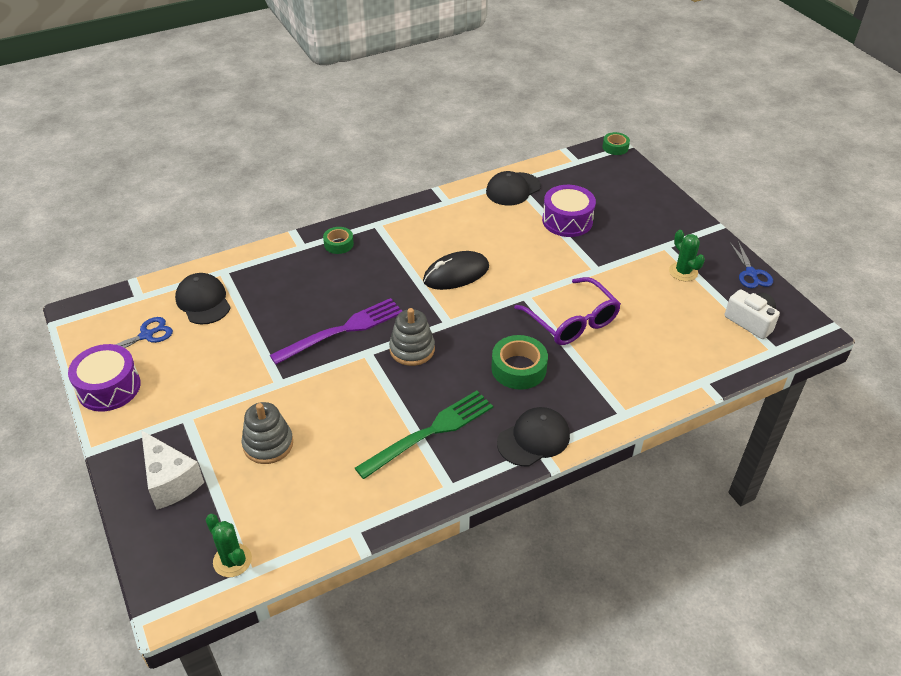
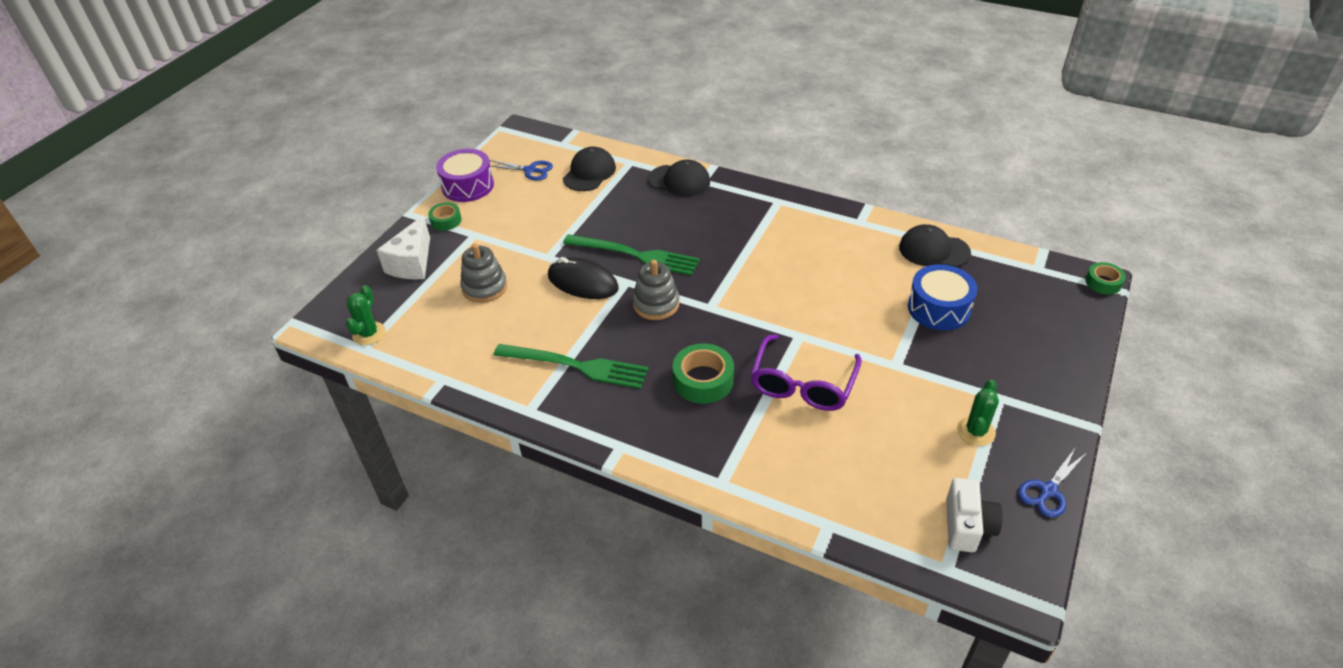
camera: 55 degrees right, 0 degrees up
(338, 244) = (728, 196): green tape -> green tape (446, 220)
(343, 330) = (635, 255): purple fork -> green fork
(456, 274) = (774, 279): black mouse -> black mouse (583, 282)
(533, 439) = (629, 434): black cap -> black cap (679, 181)
(567, 221) = (939, 308): purple drum -> blue drum

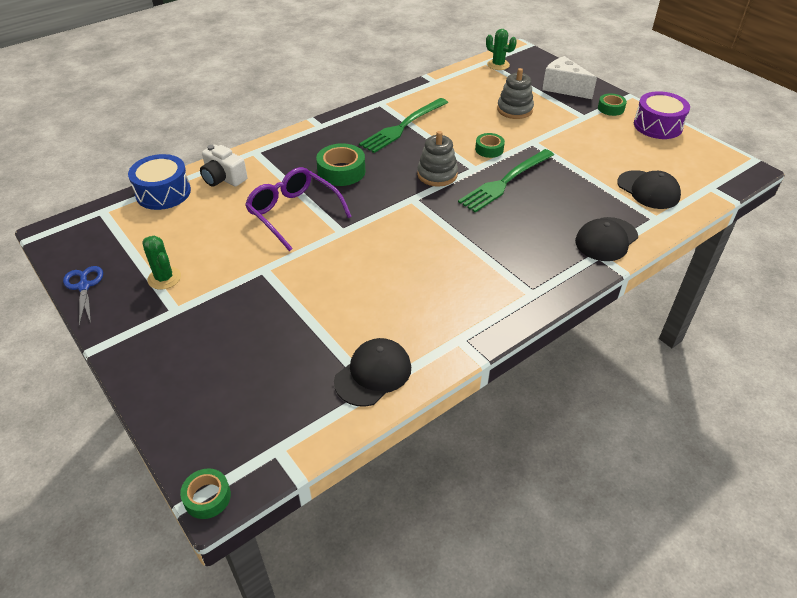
camera: 115 degrees right, 0 degrees up
(530, 170) = (668, 159): blue scissors -> none
(583, 282) = (489, 149): black mouse -> green tape
(939, 308) = (296, 330): blue drum -> blue drum (163, 193)
(967, 526) = (112, 233): white camera -> white camera (223, 178)

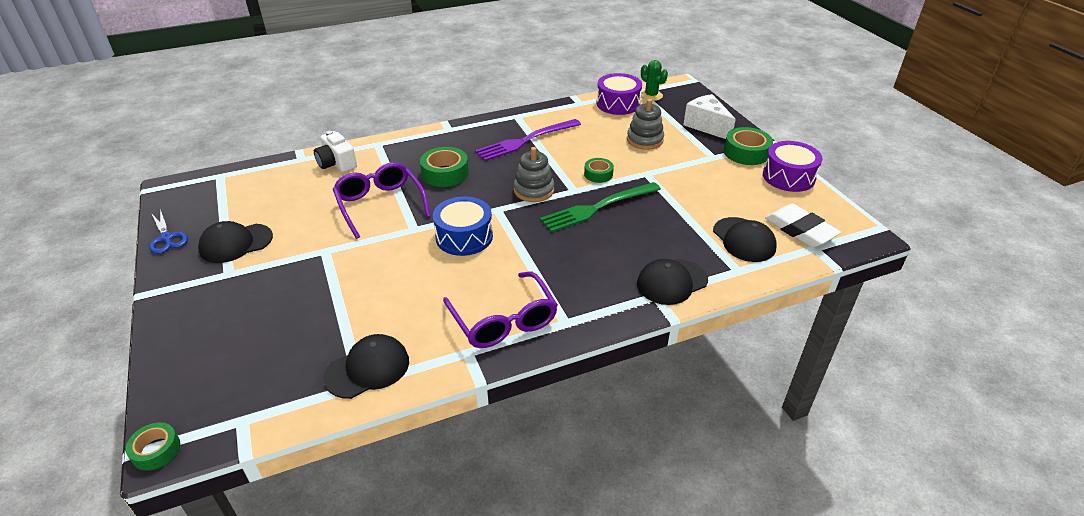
camera: 15 degrees right, 5 degrees down
(84, 286) = (167, 238): blue scissors -> blue scissors turned 150 degrees clockwise
(163, 193) = (278, 168): blue drum -> blue drum (464, 237)
(164, 278) = (236, 243): green cactus -> black cap
(403, 127) = (525, 141): green fork -> purple fork
(471, 77) = (618, 104): none -> purple drum
(475, 303) = (503, 320): none -> purple glasses
(611, 108) = (746, 152): green tape -> green tape, size x1.63
(690, 173) = (800, 230): none -> white eraser

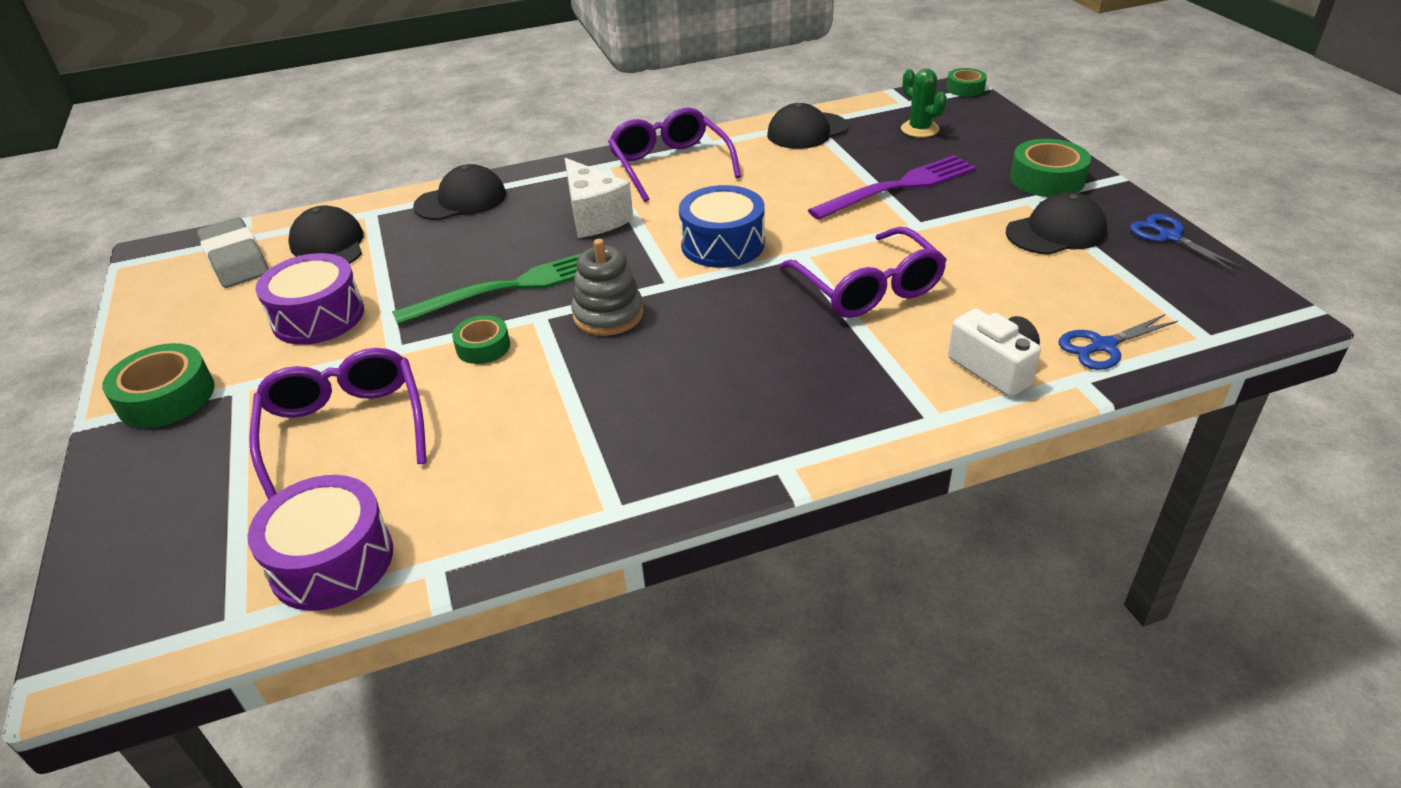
camera: 175 degrees left, 0 degrees up
(275, 173) = (1103, 346): none -> blue scissors
(445, 173) = (769, 346): green tape -> green tape (1047, 179)
(525, 141) = (605, 428): purple fork -> purple fork (899, 187)
(644, 140) = (345, 430): grey stacking toy -> purple glasses
(651, 95) = (218, 599): green cactus -> green cactus (919, 129)
(706, 126) = (176, 473): white cheese -> white cheese (594, 217)
(788, 177) = (149, 344): purple drum -> purple drum (318, 317)
(800, 230) = (235, 259): white eraser -> grey eraser

